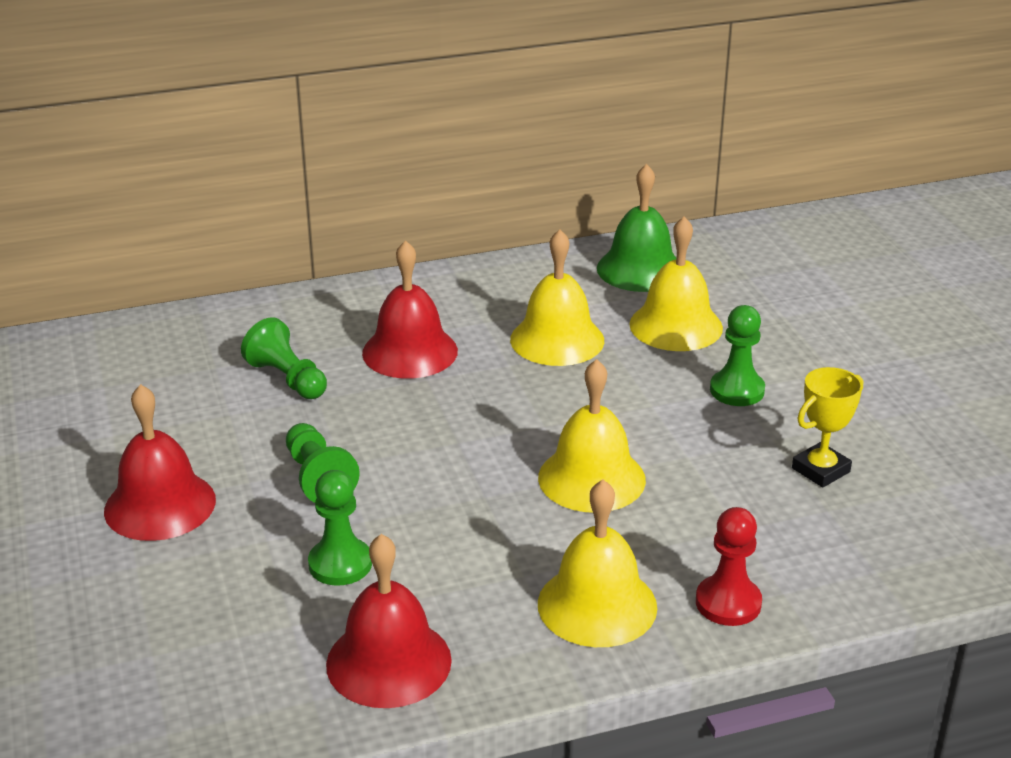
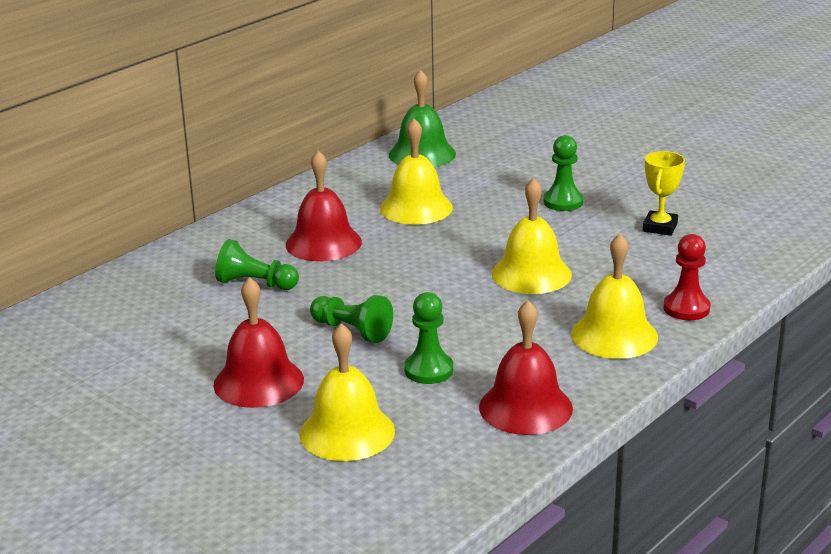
camera: 30 degrees left, 5 degrees down
(676, 326) = (483, 178): yellow bell -> yellow bell (347, 432)

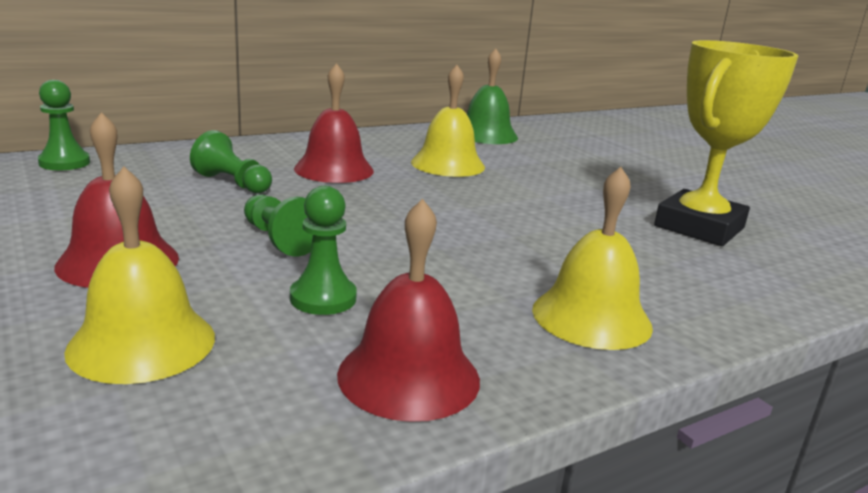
camera: 15 degrees right, 5 degrees down
(531, 274) = (526, 235): yellow bell -> none
(563, 202) = (600, 188): green pawn -> green pawn (64, 163)
(660, 227) = (699, 227): yellow trophy -> yellow trophy, size x2.02
(686, 308) = (705, 310): red pawn -> none

